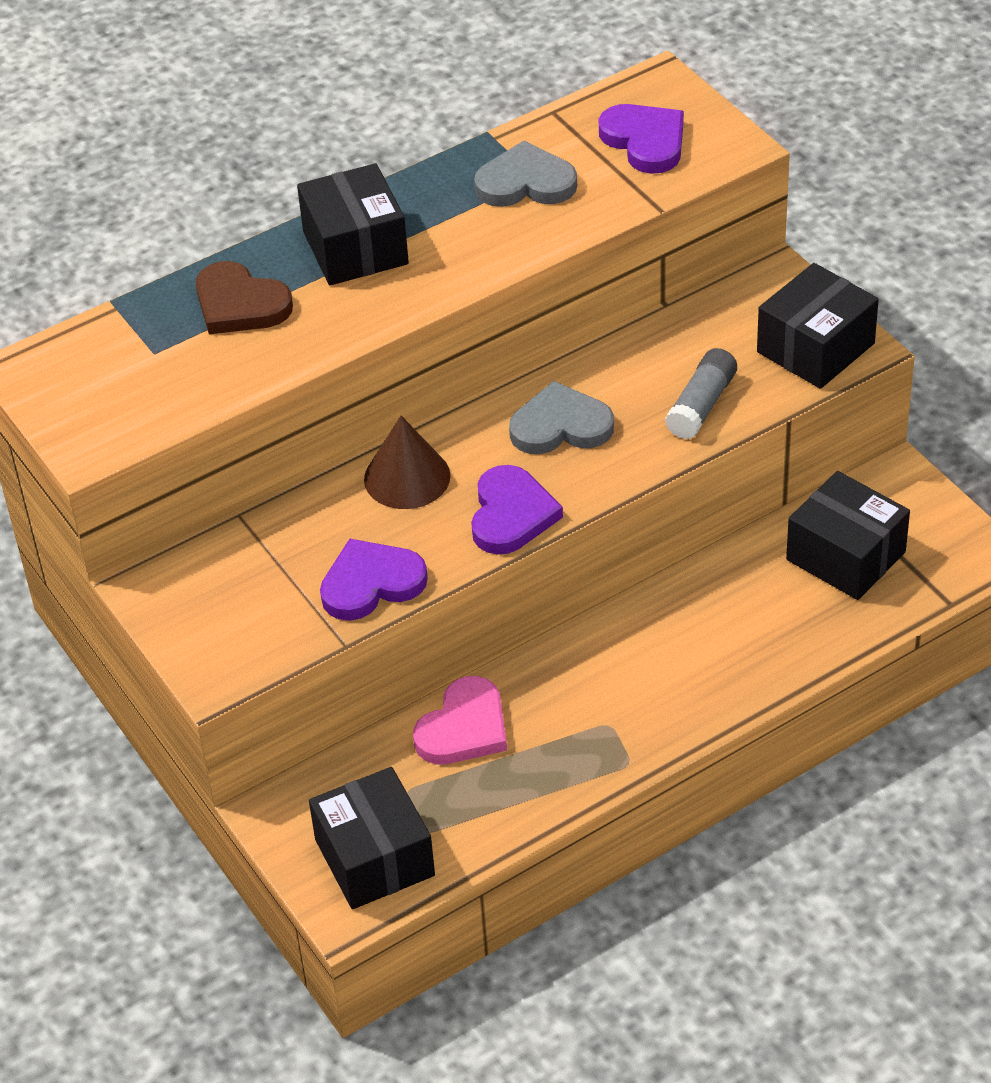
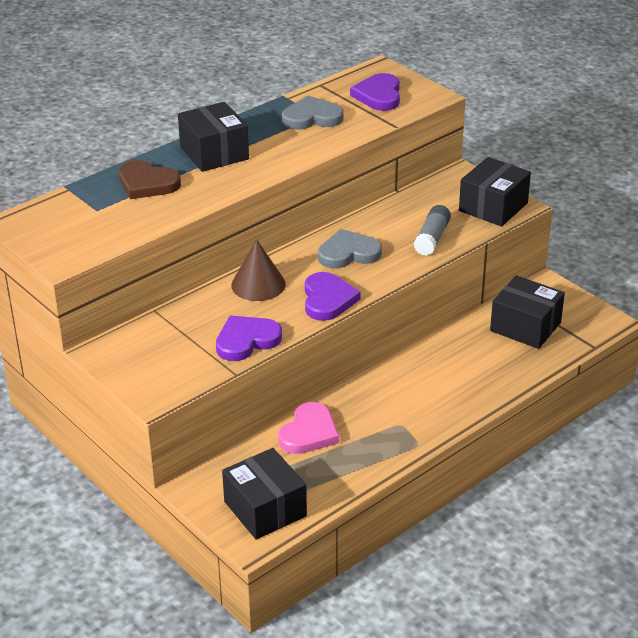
camera: 10 degrees left, 10 degrees down
(645, 141) = (379, 95): purple heart -> purple heart turned 135 degrees counterclockwise

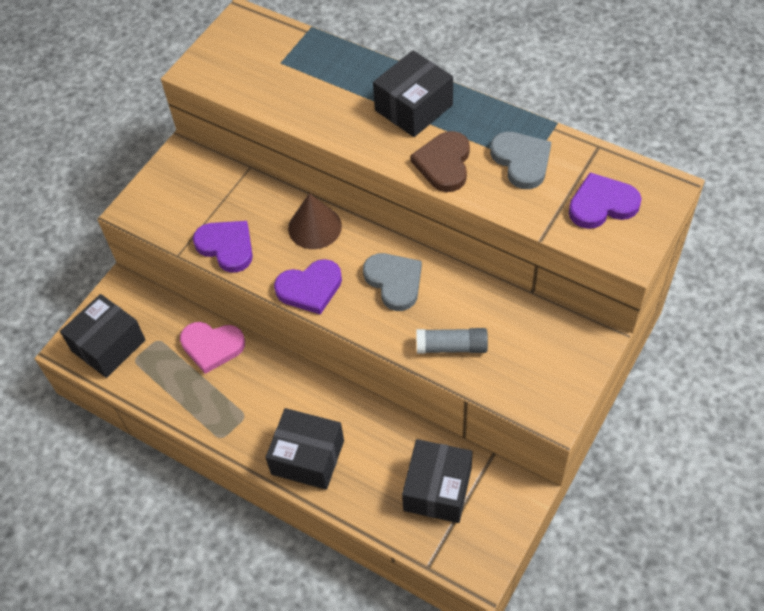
camera: 75 degrees right, 20 degrees up
(147, 183) = (338, 79): brown heart -> brown heart (444, 164)
(493, 207) = (540, 389): black box -> black box (307, 457)

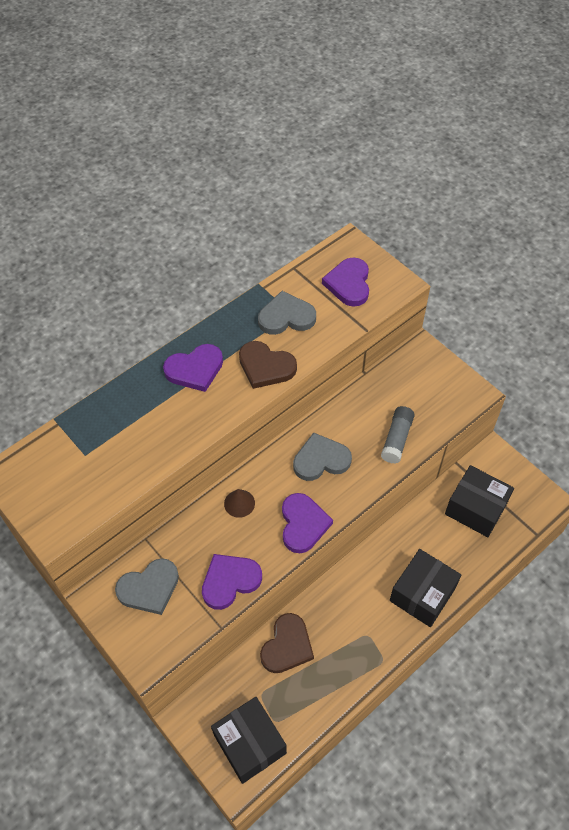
camera: 75 degrees left, 0 degrees up
(200, 187) = (149, 588): none -> grey heart
(212, 346) = (287, 646): pink heart -> brown heart
(315, 227) = (239, 503): brown cone -> brown cone, size x0.62
(414, 108) = (195, 369): black box -> purple heart

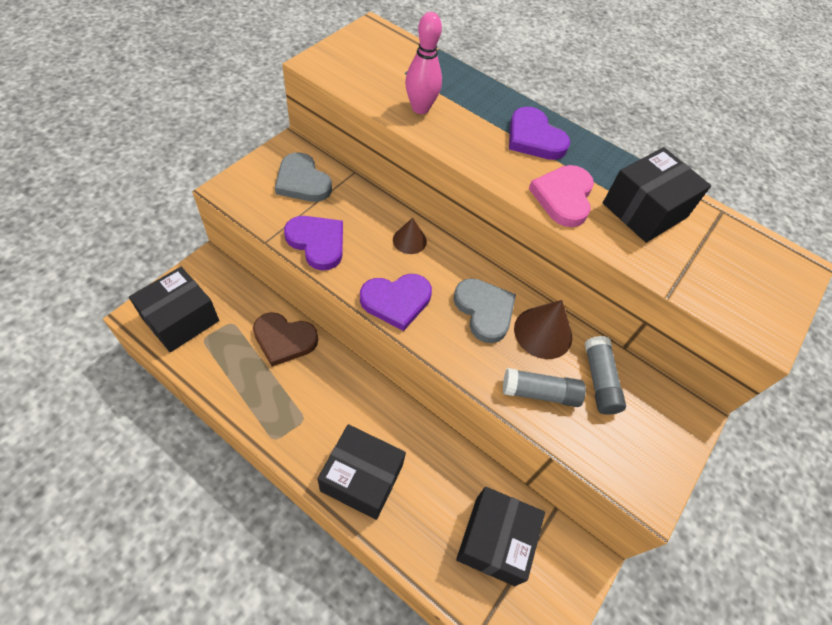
camera: 70 degrees right, 0 degrees up
(140, 450) = (420, 108): none -> pink bowling pin
(265, 367) = (563, 197): brown heart -> pink heart
(286, 317) = (644, 210): grey heart -> black box
(346, 423) = (543, 332): none -> brown cone
(349, 284) = (731, 271): purple heart -> none
(390, 398) = (599, 380): none -> grey glue stick

